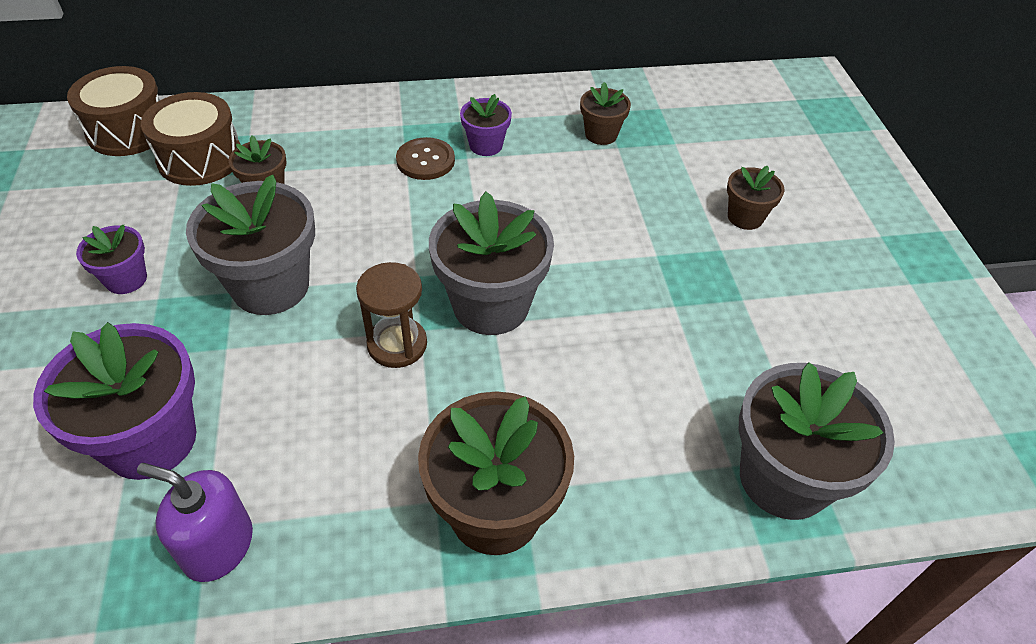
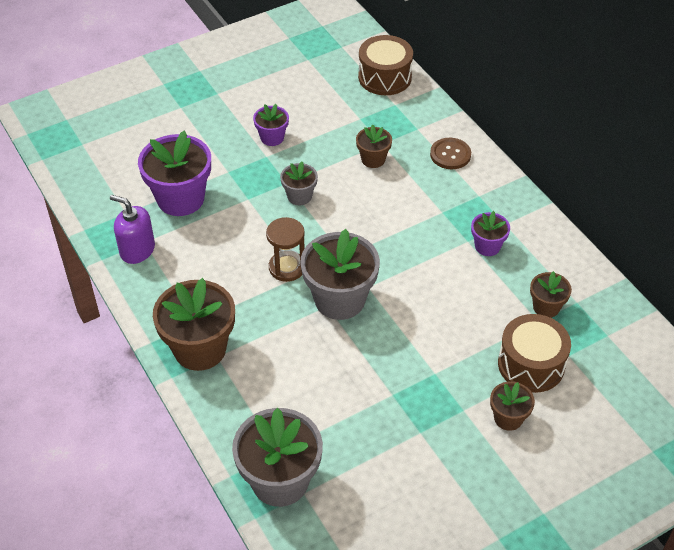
camera: 70 degrees right, 0 degrees up
(200, 158) = (381, 118): brown drum -> brown drum (531, 364)
(218, 546) = (137, 250): purple soap dispenser -> purple soap dispenser turned 60 degrees counterclockwise
(270, 286) = (299, 196): grey flower pot -> grey flower pot, size x0.52
(425, 160) = (450, 221): brown button -> brown button (450, 155)

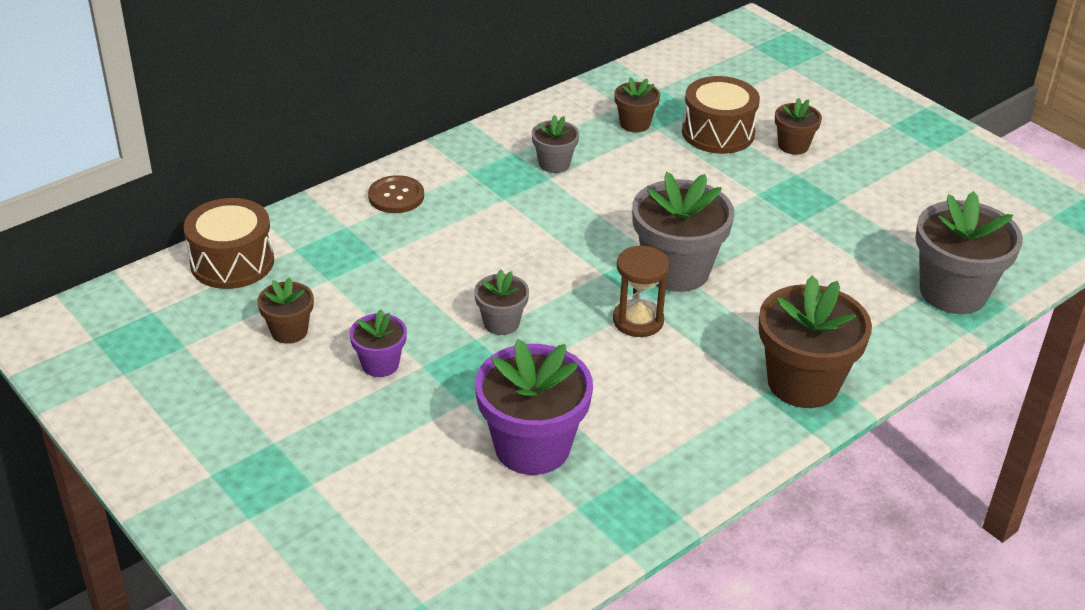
camera: 100 degrees left, 10 degrees down
(137, 250) = (651, 478): purple soap dispenser -> none
(373, 159) = (414, 261): brown flower pot -> brown flower pot (289, 331)
(487, 246) = (554, 164): purple flower pot -> grey flower pot

